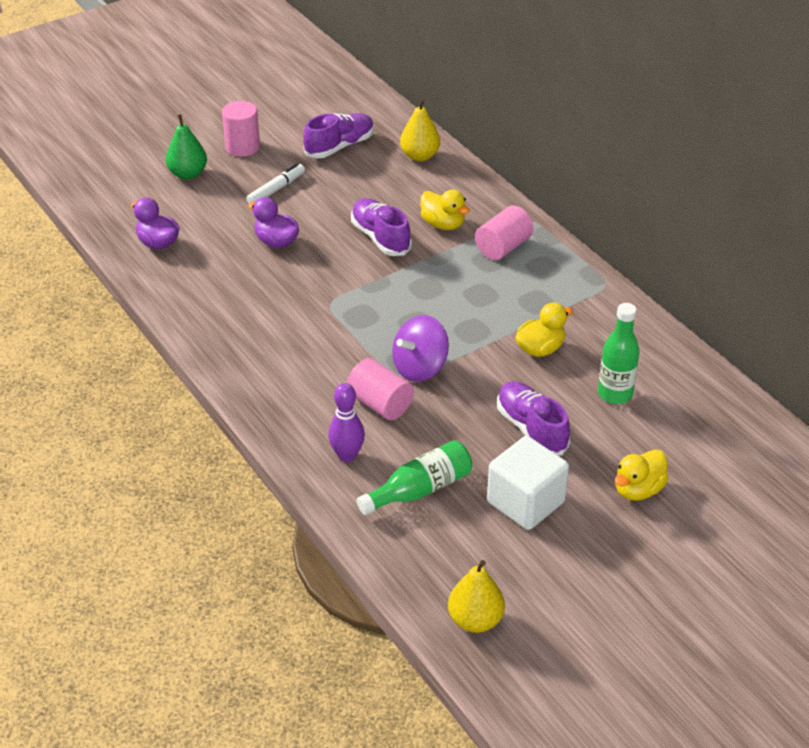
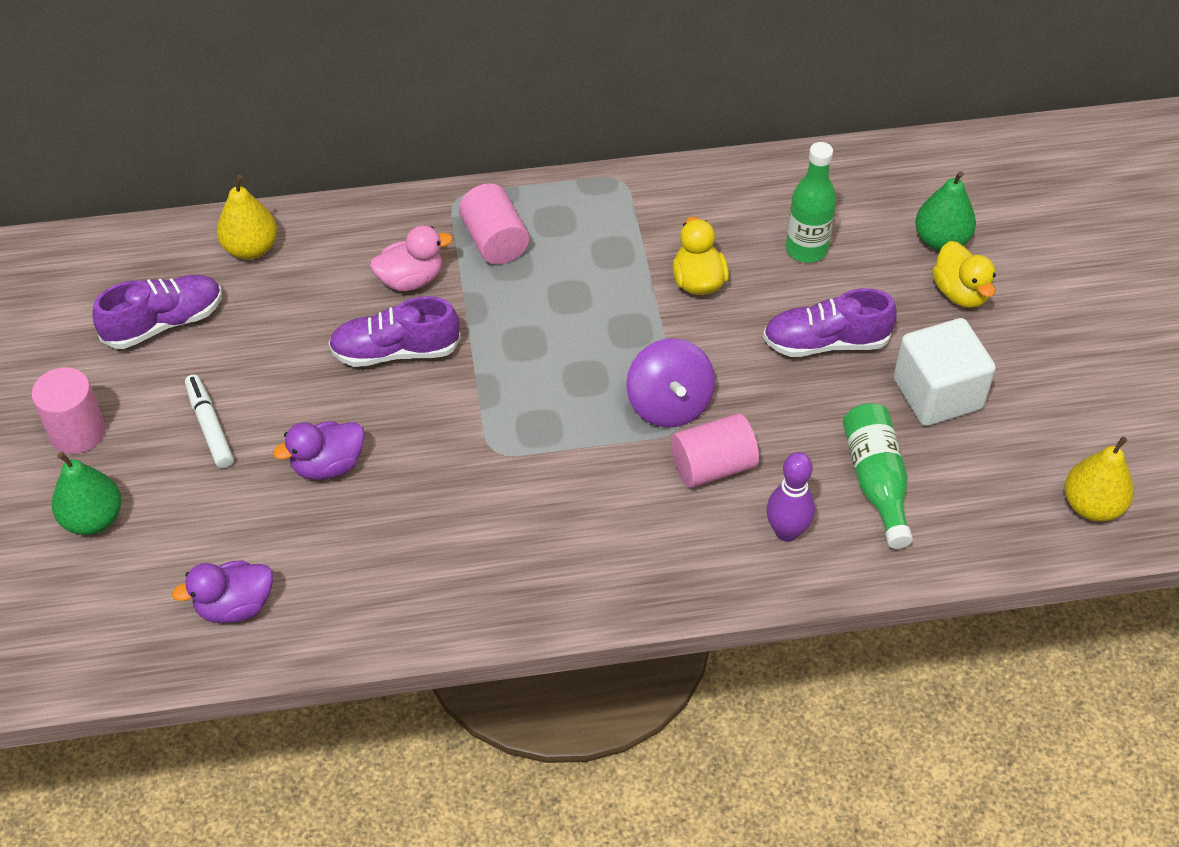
camera: 65 degrees left, 10 degrees up
(339, 146) = (164, 323): purple shoe -> purple shoe turned 75 degrees clockwise
(443, 224) = (411, 279): yellow duck -> pink duck
(685, 465) = (941, 240): none -> green pear

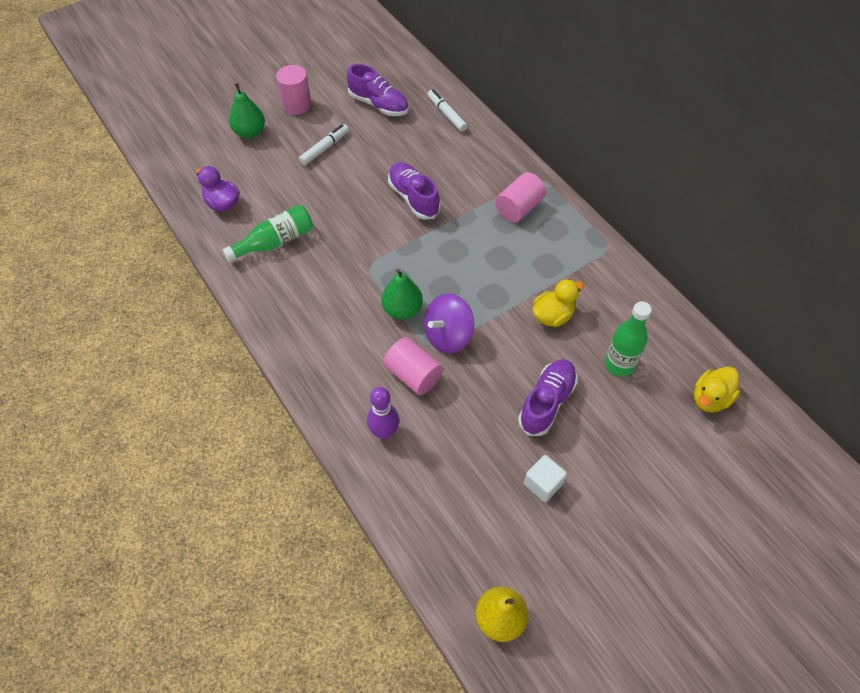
camera: 65 degrees right, 5 degrees up
(251, 248) = (446, 114): yellow pear -> white marker
(328, 465) = (324, 202): purple duck -> none
(411, 279) = (467, 184): pink duck -> none
(826, 343) = (546, 402): purple shoe -> purple shoe turned 60 degrees clockwise
(876, 482) = (449, 470): green bottle -> green bottle (275, 242)
(937, 394) = (543, 484): white cube -> white cube, size x0.57
(941, 240) = (683, 442): green pear -> green pear (402, 310)
(960, 293) = (643, 470): yellow duck -> yellow duck (710, 398)

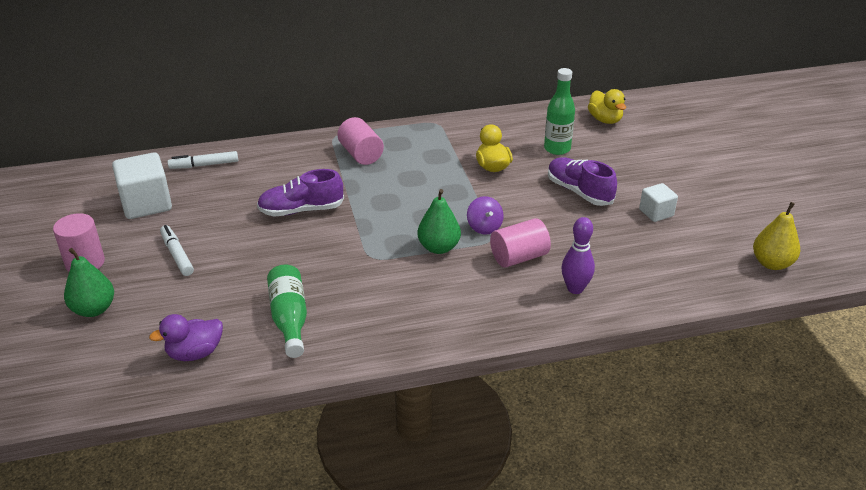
camera: 70 degrees left, 20 degrees down
(379, 104) = (146, 204): purple shoe -> white cube
(448, 336) = (484, 227): purple spinning top -> purple spinning top, size x0.65

